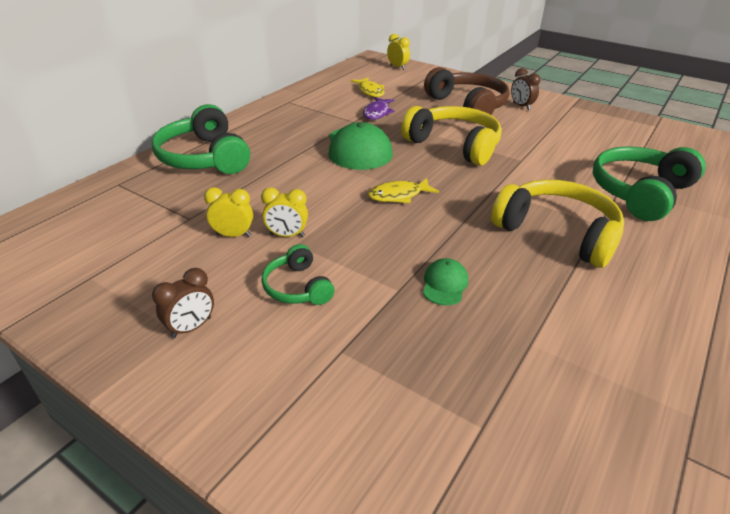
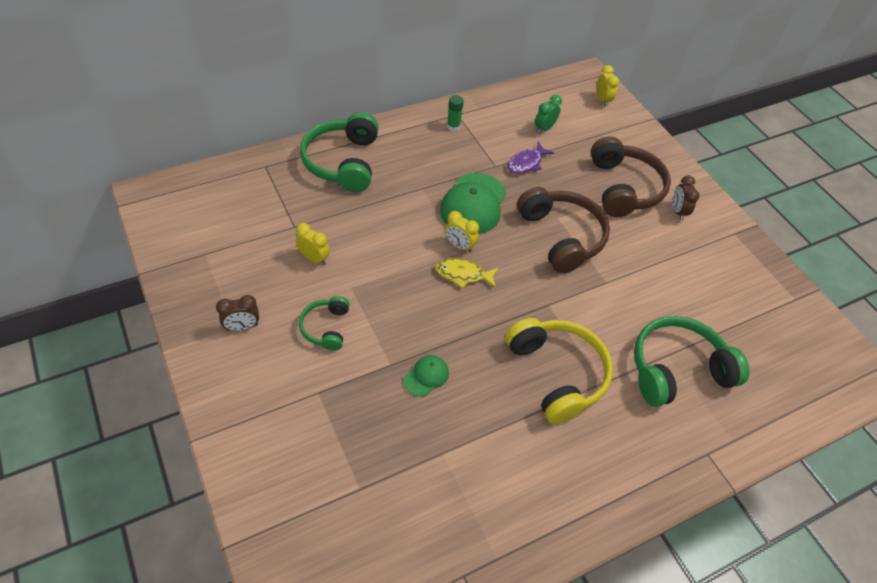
camera: 25 degrees right, 15 degrees up
(287, 235) = (350, 276): yellow clock -> yellow clock (459, 246)
(292, 109) = (453, 126): none -> green glue stick
(370, 91) = (544, 129): yellow fish -> green clock
(454, 145) = (561, 236): yellow headphones -> brown headphones

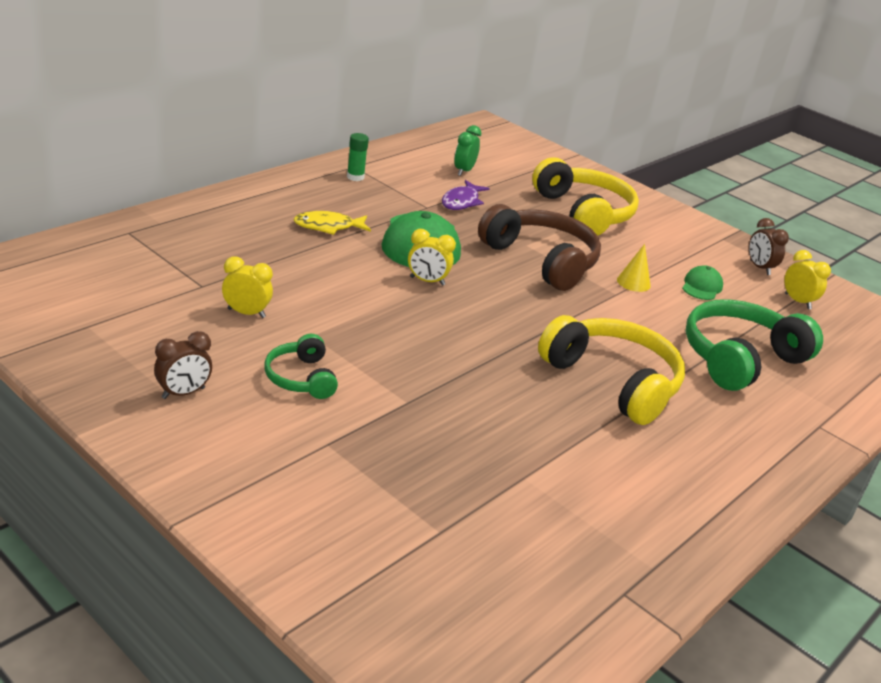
camera: 20 degrees left, 20 degrees down
(343, 162) = (233, 219): green headphones -> none
(426, 376) = (459, 406): green cap -> green cap (701, 286)
(463, 275) = (447, 306): yellow fish -> yellow fish (328, 227)
(602, 100) = (514, 143): yellow clock -> yellow clock (797, 301)
(624, 188) = (583, 213): brown headphones -> yellow headphones
(628, 272) = (633, 282): none -> yellow cone
(678, 212) = (653, 227): brown clock -> brown clock (759, 268)

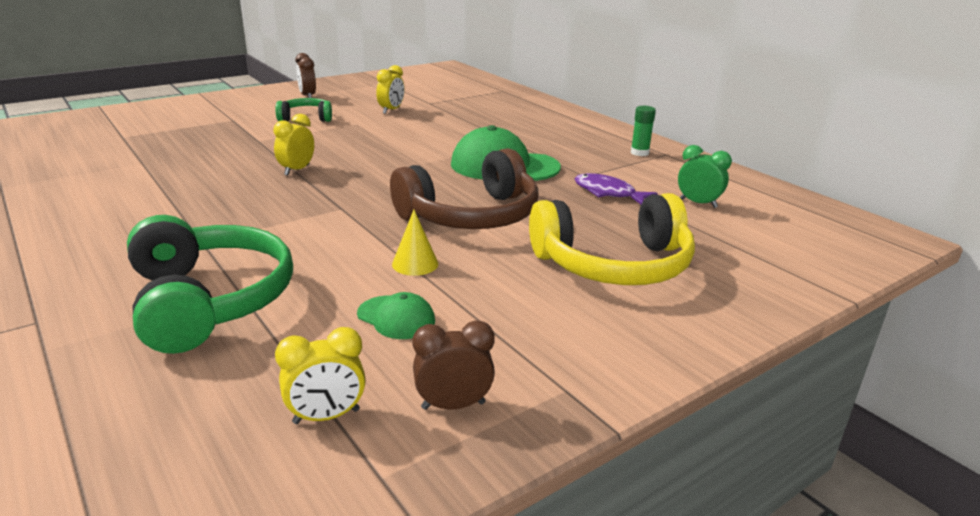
camera: 105 degrees right, 5 degrees down
(328, 227) = (527, 137): yellow fish -> none
(427, 281) = (429, 161): yellow clock -> yellow clock (297, 170)
(613, 381) = (225, 213): yellow headphones -> none

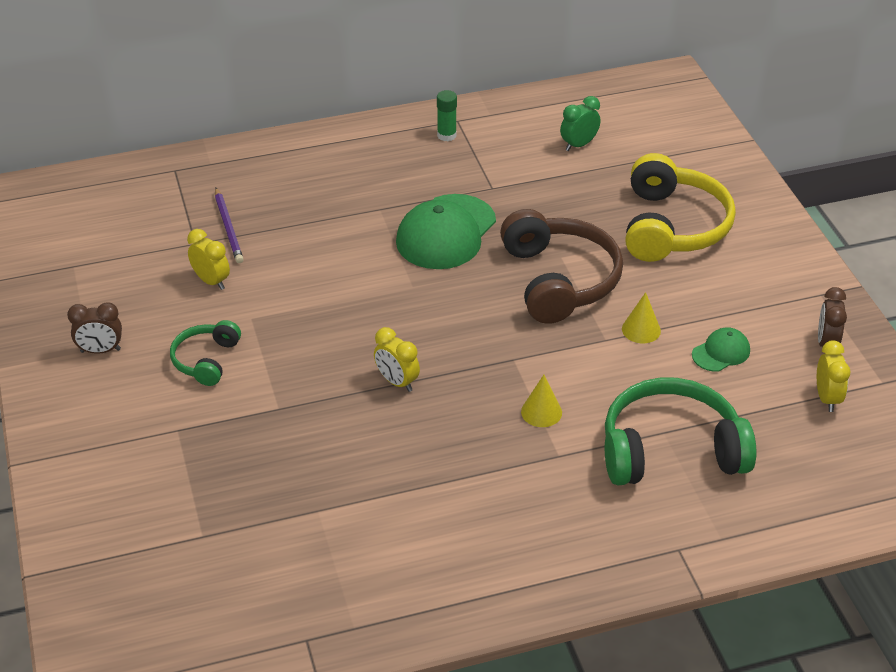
camera: 70 degrees left, 15 degrees up
(267, 227) = (541, 412): none -> yellow cone
(453, 108) = (228, 228): none -> purple pencil
(608, 193) = (538, 187): purple fish -> none

